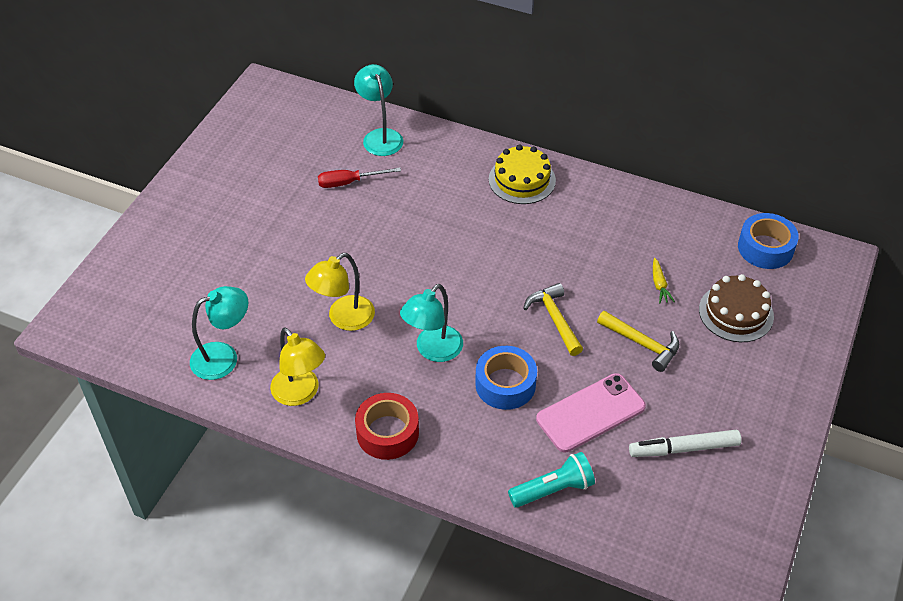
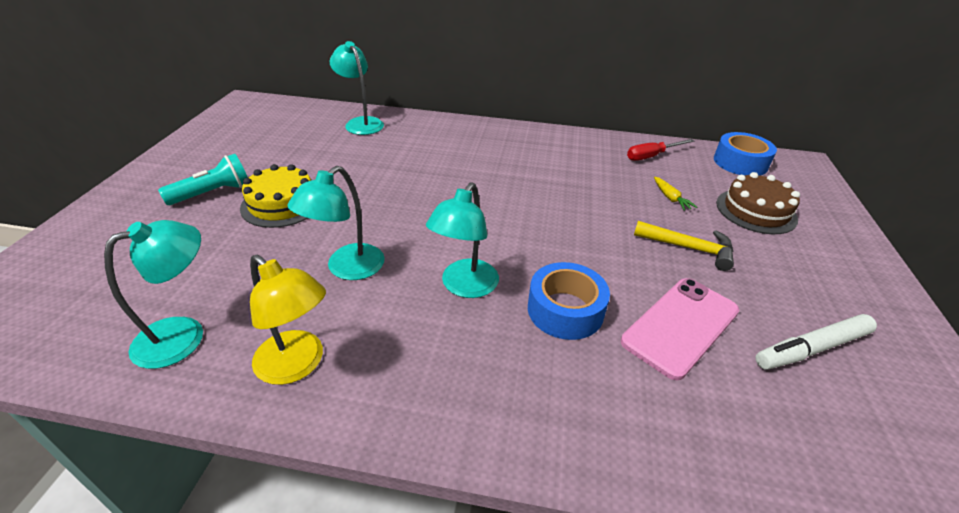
camera: 15 degrees left, 10 degrees down
(343, 319) = (347, 269): yellow lamp -> turquoise lamp
(349, 182) = (336, 155): red screwdriver -> red screwdriver (652, 156)
(387, 432) = (433, 397): red tape -> none
(522, 180) = (502, 139): yellow cake -> yellow cake (282, 204)
(553, 489) = (694, 436): turquoise flashlight -> turquoise flashlight (213, 193)
(554, 319) = (586, 238): yellow hammer -> none

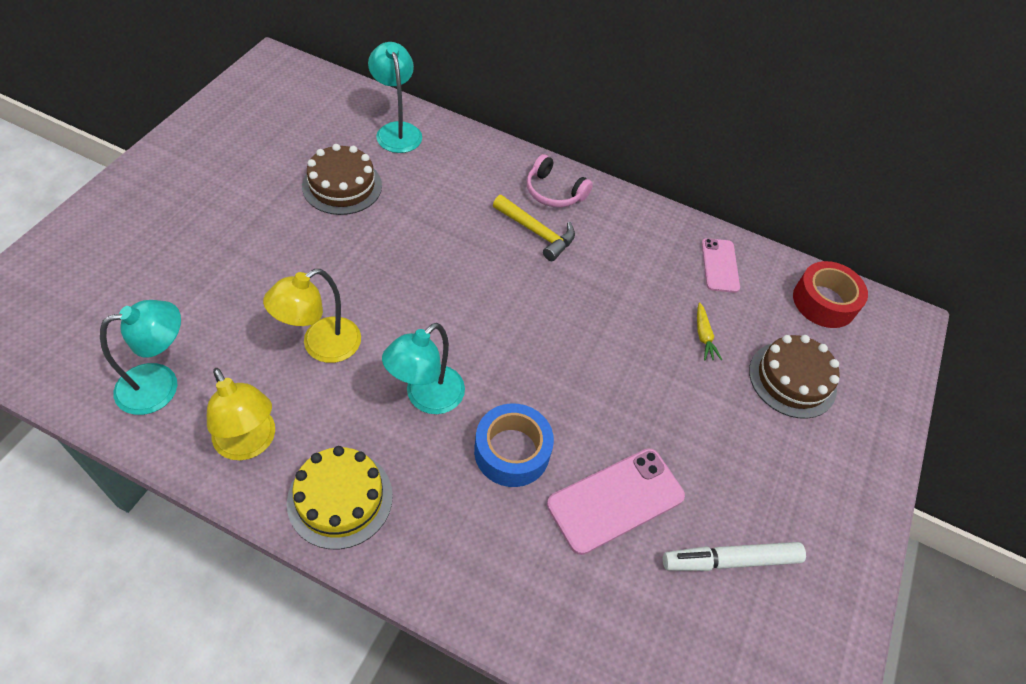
camera: 10 degrees right, 15 degrees up
(213, 193) = (214, 209): turquoise flashlight -> none
(282, 204) = (279, 242): yellow cake -> yellow cake (340, 498)
(327, 160) = (342, 186): none -> brown cake
(347, 269) = (321, 346): turquoise lamp -> yellow lamp
(502, 137) = (554, 192): none -> pink headphones
(652, 156) = (719, 265): red screwdriver -> pink phone
(689, 248) = (682, 411): yellow hammer -> yellow hammer (537, 232)
(740, 163) = (824, 302): blue tape -> red tape

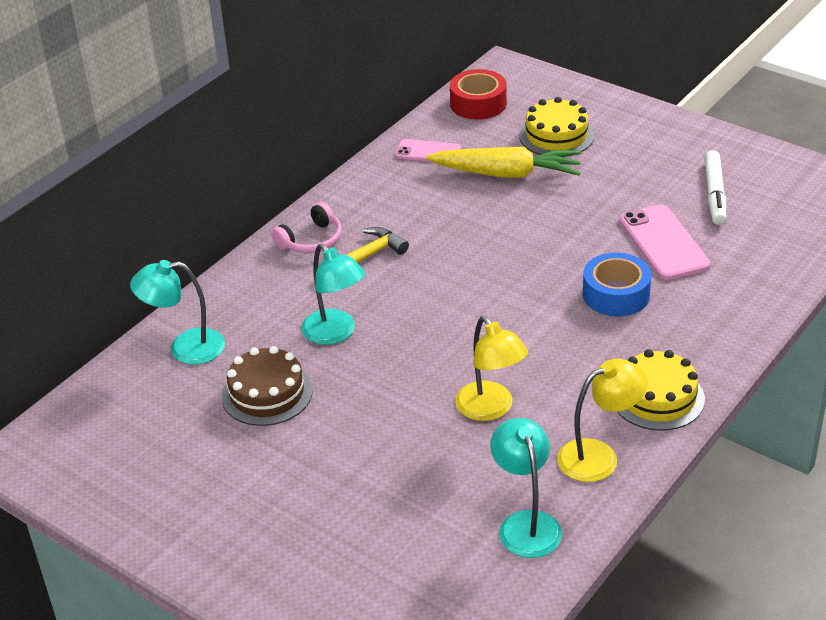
camera: 70 degrees left, 15 degrees down
(426, 398) = (557, 341): turquoise lamp -> turquoise lamp (335, 333)
(703, 336) = (506, 174): yellow carrot -> yellow carrot, size x2.45
(792, 379) = (556, 135): brown cake -> yellow cake

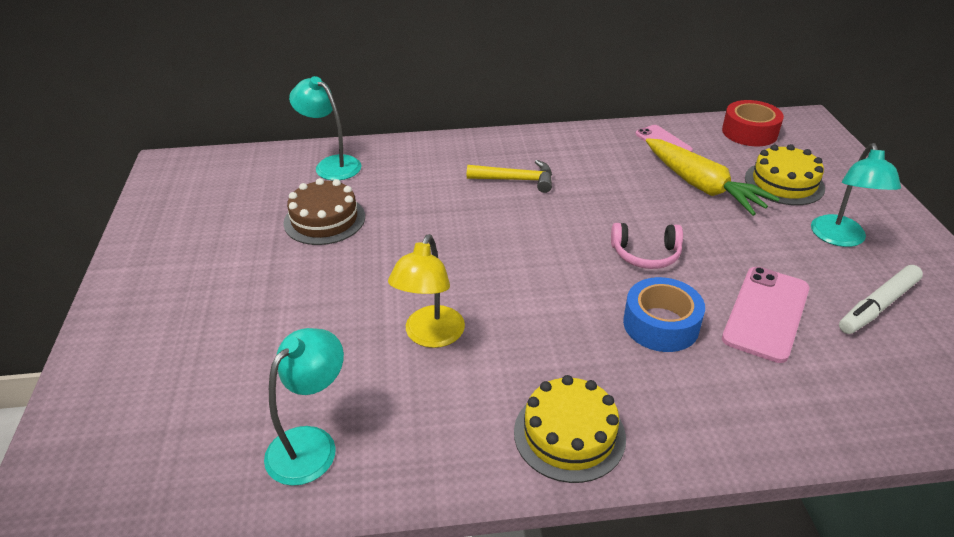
camera: 45 degrees right, 0 degrees up
(311, 240) = (500, 150): pink headphones -> pink headphones (646, 254)
(335, 333) = (421, 212): turquoise lamp -> turquoise lamp (840, 238)
(599, 456) = (446, 441): yellow lamp -> none

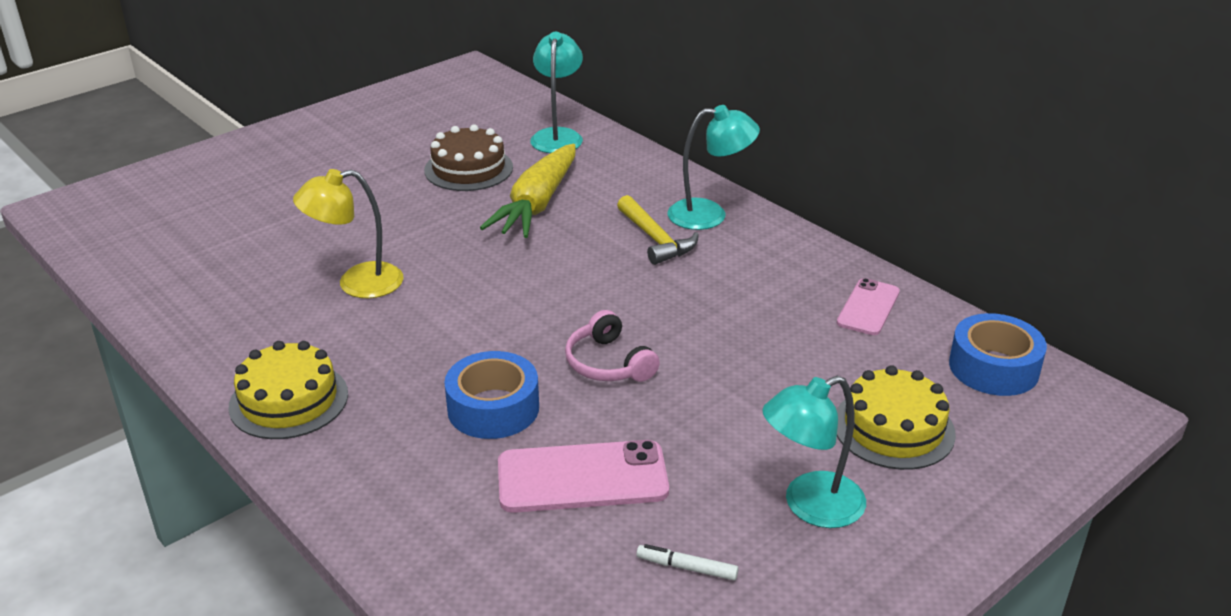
camera: 55 degrees right, 5 degrees down
(311, 444) = (189, 280): turquoise lamp -> turquoise lamp (709, 215)
(701, 186) = (799, 364): yellow carrot -> yellow carrot (537, 204)
(749, 132) = (993, 367): red tape -> blue tape
(878, 306) = (687, 568): white marker -> white marker, size x0.54

